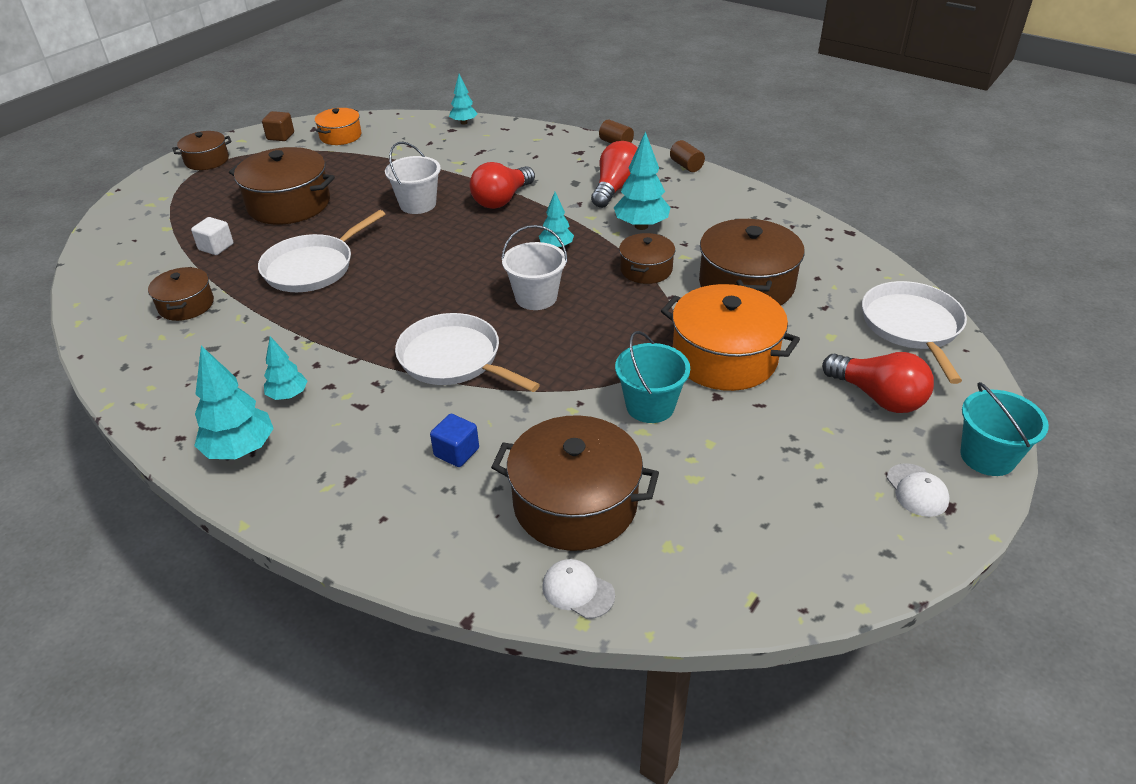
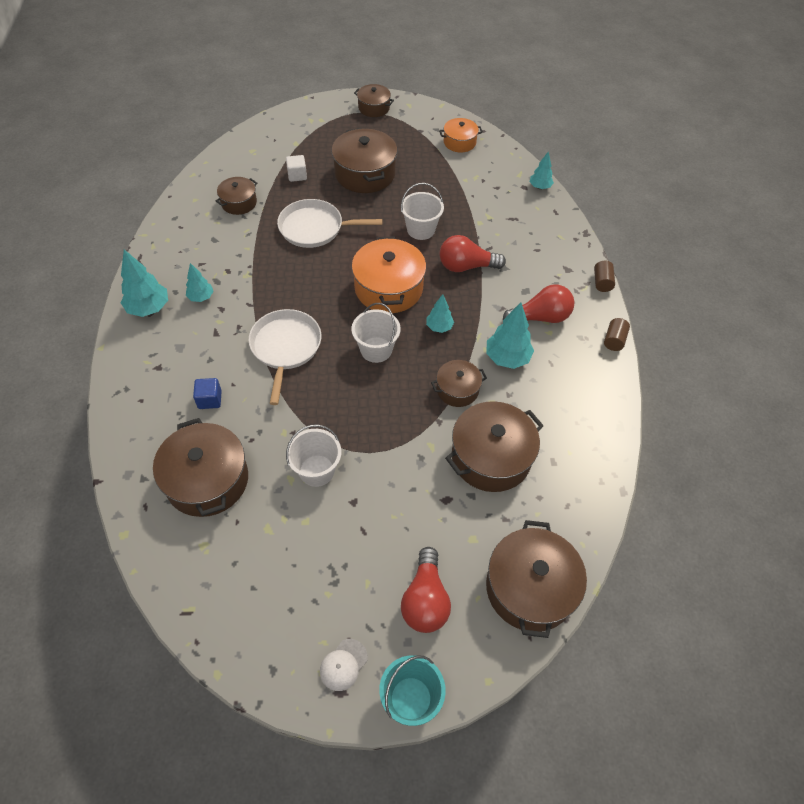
camera: 50 degrees right, 15 degrees up
(280, 136) = (431, 117): brown cube -> none
(578, 590) = (144, 519): white cap -> none
(650, 406) = (316, 470): turquoise bucket -> white bucket
(724, 357) = (396, 486): orange pot -> orange pot (388, 288)
(912, 326) = (529, 588): white pan -> brown pot

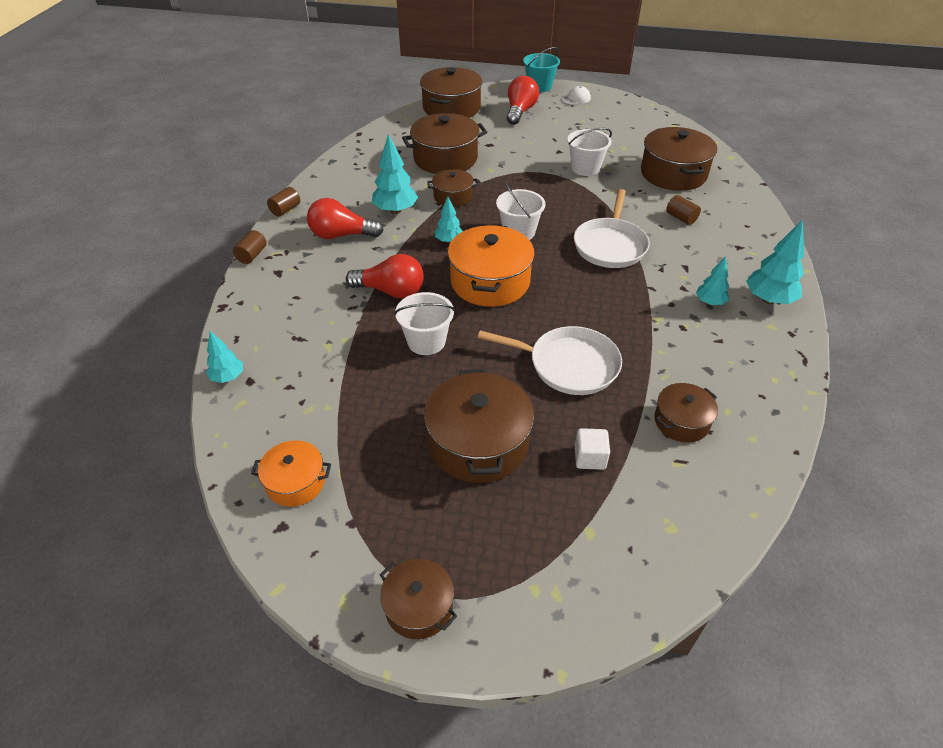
camera: 165 degrees left, 10 degrees down
(210, 399) = (681, 218): blue cube -> brown cylinder

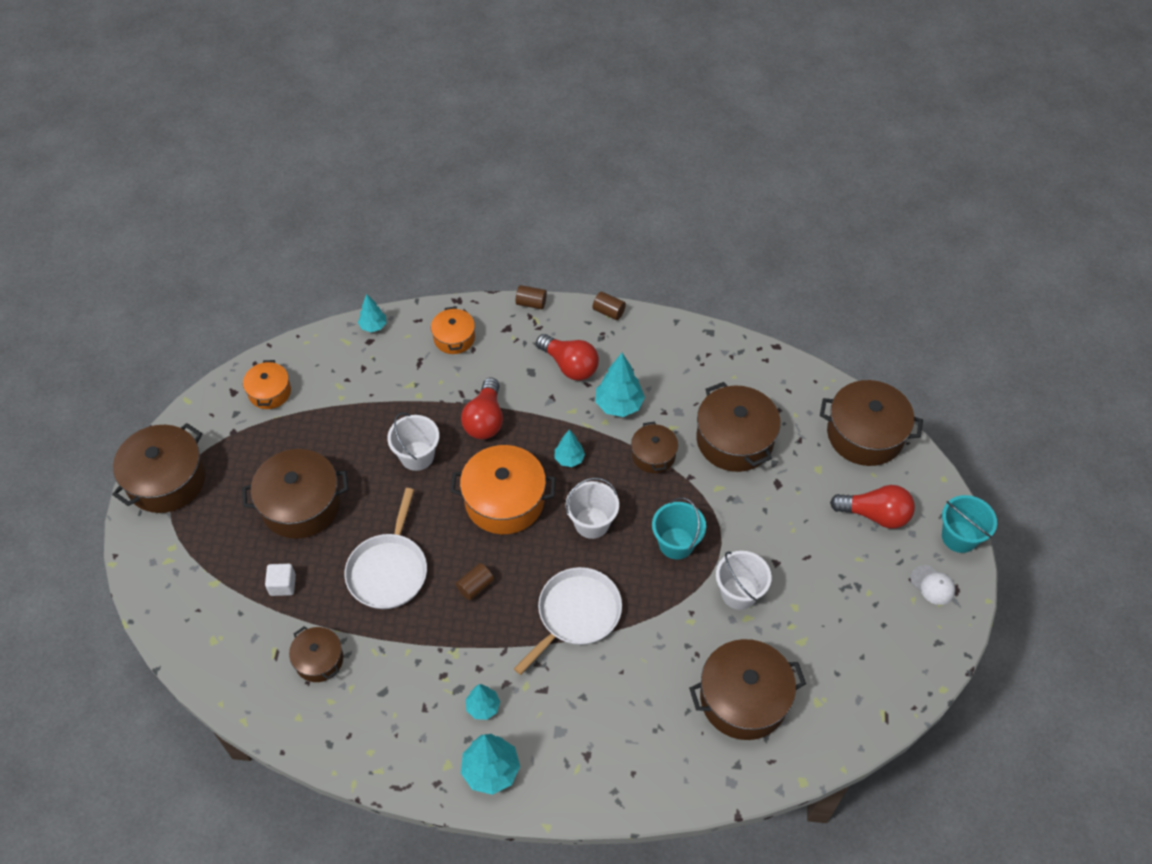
camera: 85 degrees right, 10 degrees up
(275, 310) = (454, 338): none -> orange pot
(341, 235) = (570, 366): red light bulb -> red light bulb turned 135 degrees clockwise
(419, 607) = (166, 480): brown pot -> brown pot, size x1.77
(541, 192) = (676, 543): none -> turquoise bucket
(610, 245) = (576, 614): white pan -> white pan turned 120 degrees clockwise
(681, 218) = (640, 696): brown cylinder -> brown cylinder (475, 586)

